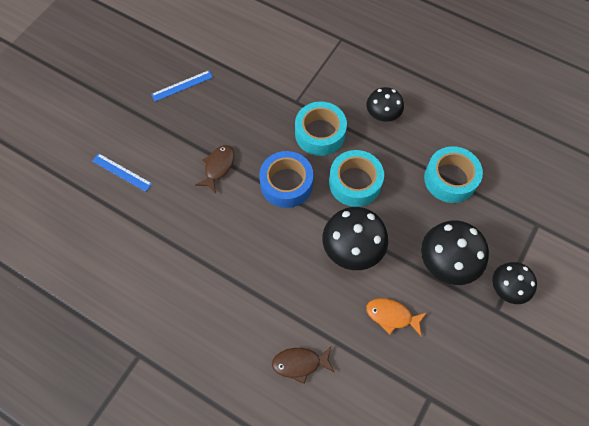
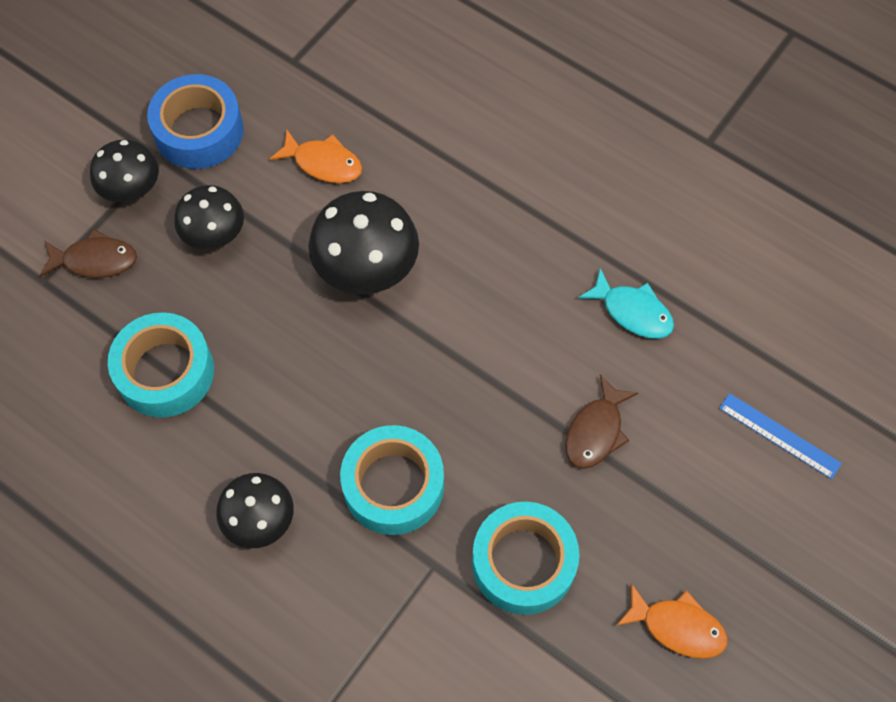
camera: 175 degrees left, 0 degrees up
(182, 86) = (677, 627): blue ruler -> orange fish
(196, 233) = (632, 311): none -> turquoise fish
(286, 184) = (468, 387): blue tape -> blue tape (199, 131)
(300, 363) = (471, 113): brown fish -> brown fish (95, 260)
(355, 182) = (342, 379): turquoise tape -> turquoise tape (523, 562)
(447, 261) = (214, 233): black mushroom -> black mushroom, size x0.64

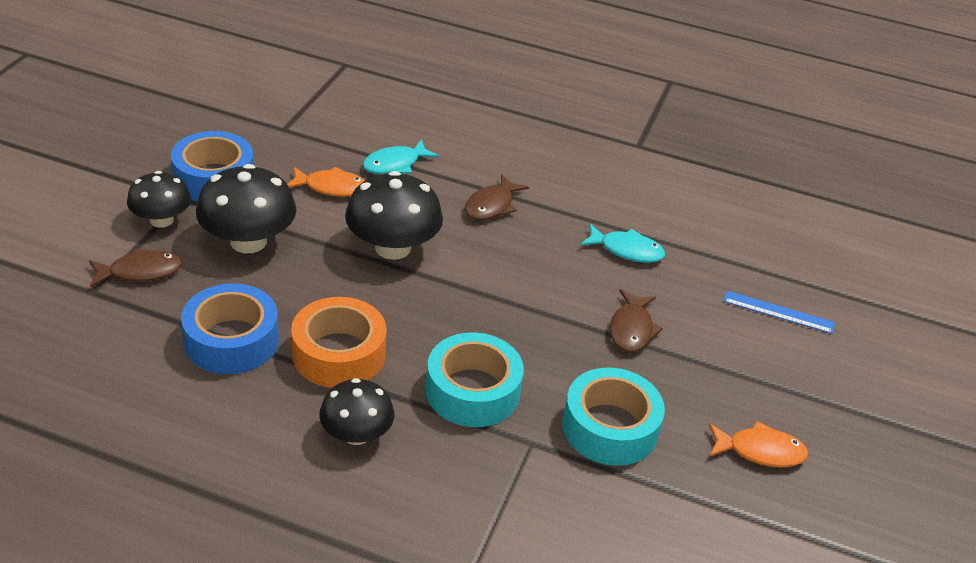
camera: 20 degrees left, 25 degrees down
(165, 372) = (231, 340): turquoise tape -> blue tape
(214, 233) = (248, 241): black mushroom -> black mushroom, size x1.55
(269, 409) = (339, 354): none -> orange tape
(404, 135) = (395, 164): none -> turquoise fish
(497, 217) = (491, 205): none -> brown fish

